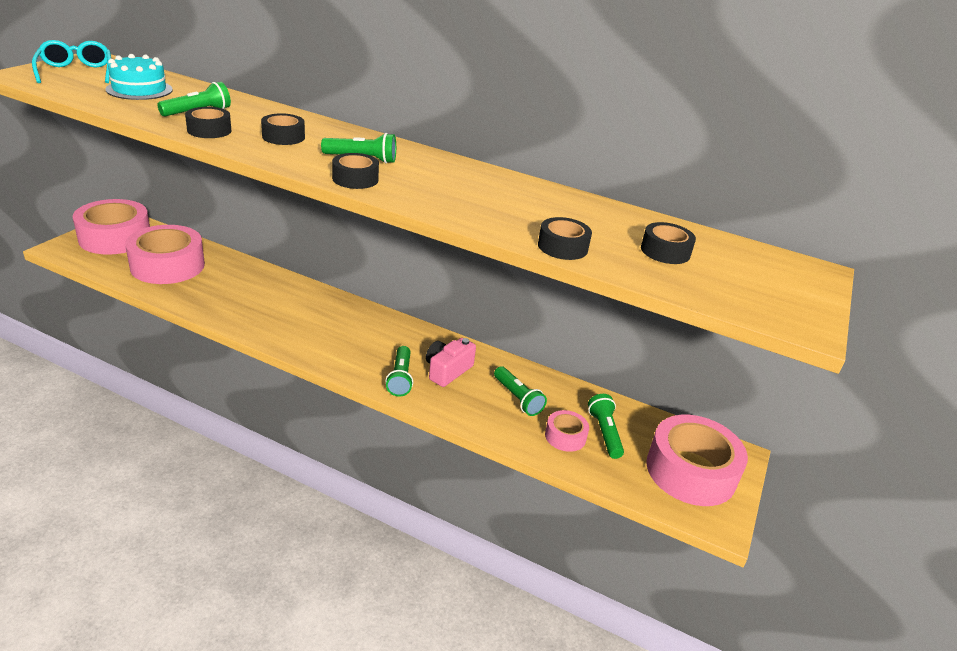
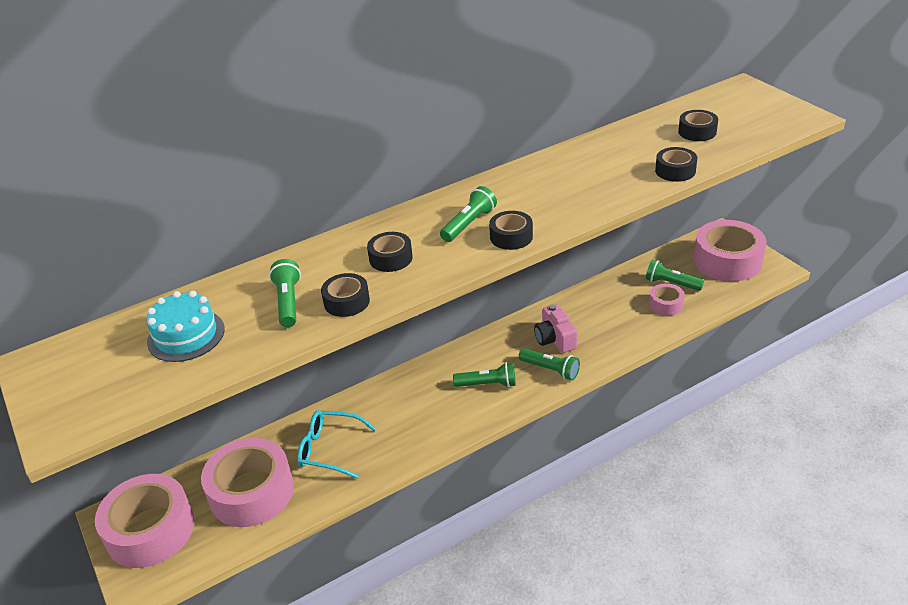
camera: 50 degrees left, 5 degrees up
(76, 72) = (84, 380): turquoise glasses -> turquoise glasses (330, 449)
(517, 398) = (610, 312): green flashlight -> green flashlight (487, 384)

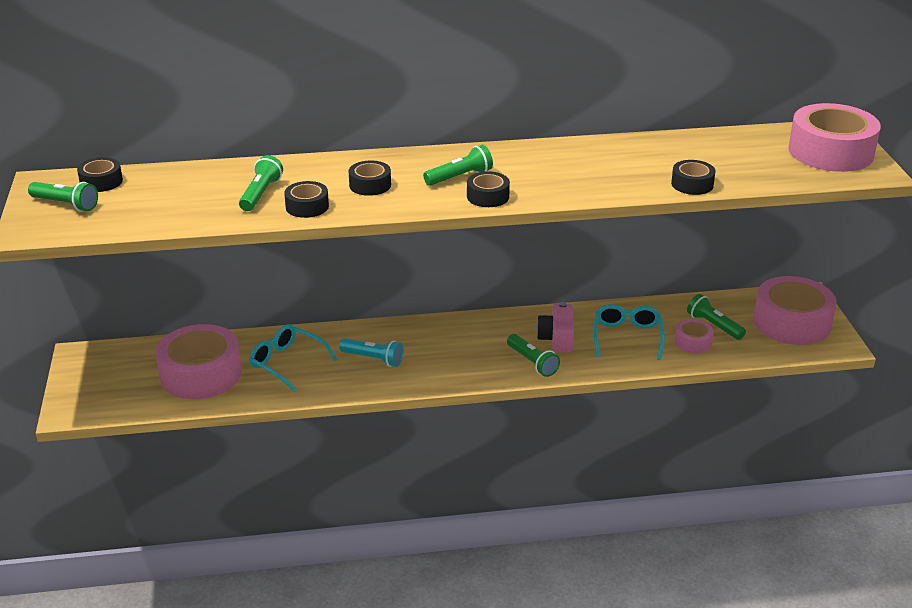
camera: 20 degrees right, 5 degrees down
(150, 530) = (104, 375): pink tape -> pink tape (830, 152)
(186, 335) = (164, 195): turquoise cake -> none
(408, 416) = (373, 359): none -> turquoise flashlight
(487, 384) = (464, 356): green flashlight -> green flashlight (66, 204)
(611, 318) = (627, 337): none -> turquoise glasses
(697, 132) = (748, 157): black tape -> black tape (101, 182)

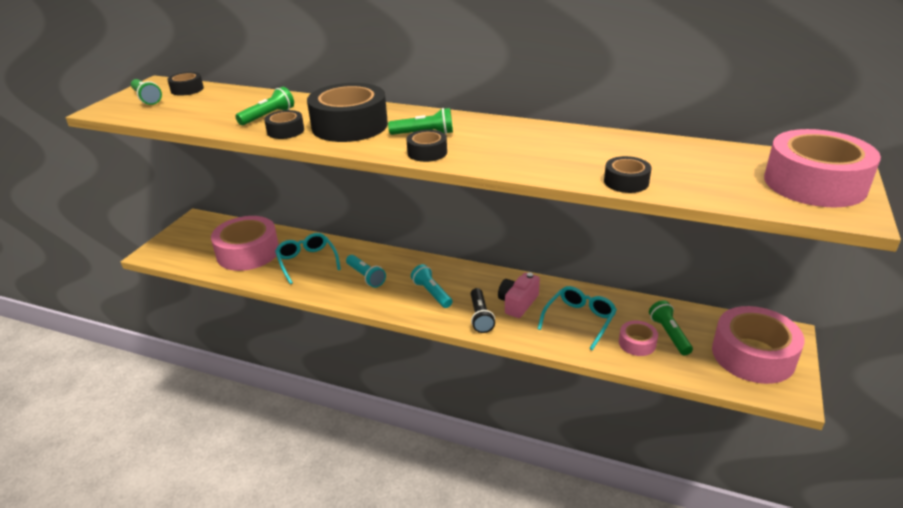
camera: 30 degrees right, 0 degrees up
(370, 185) = (349, 125): black tape -> black tape, size x2.09
(462, 355) = (432, 293): none -> turquoise flashlight
(532, 362) = (480, 317): green flashlight -> black flashlight

